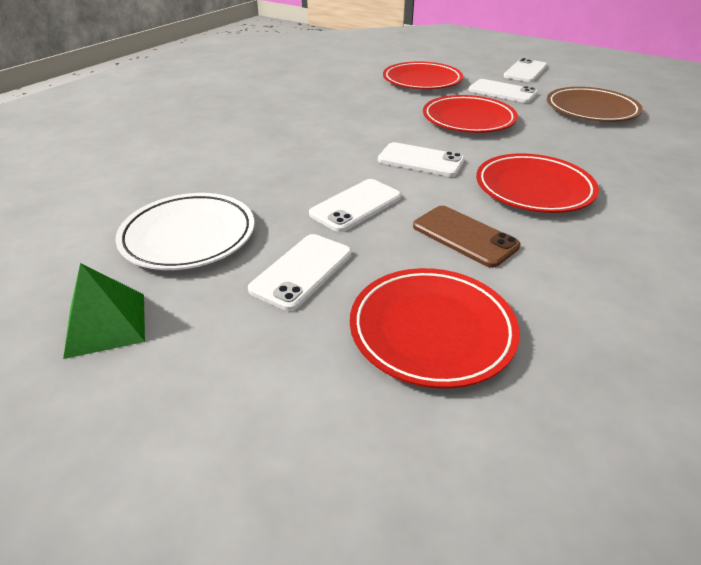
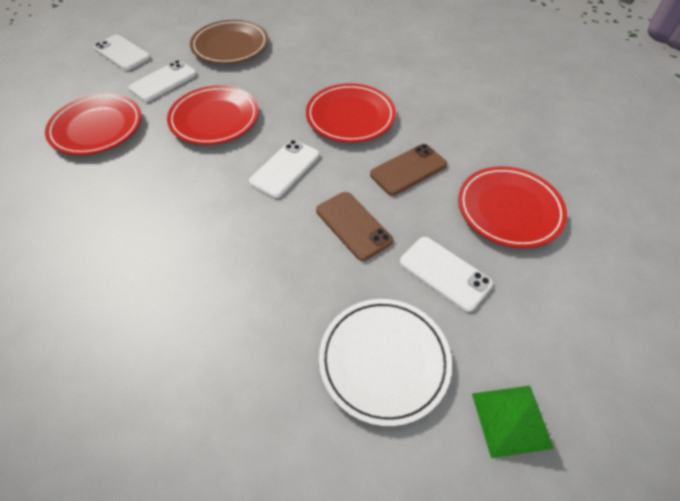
camera: 80 degrees left, 15 degrees up
(356, 205) = (353, 225): white phone -> brown phone

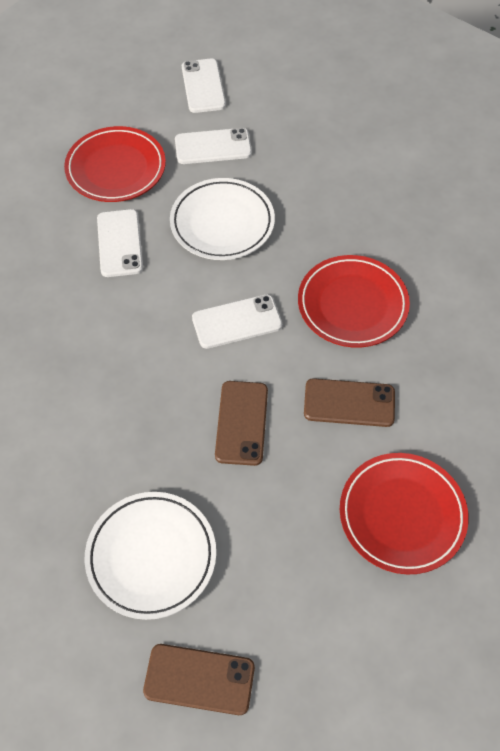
camera: 40 degrees right, 5 degrees up
(214, 119) = (222, 223): red plate -> white plate
(230, 46) = (313, 137): brown plate -> none
(445, 273) = (275, 526): white phone -> white phone (120, 243)
(511, 420) = (199, 679): green pyramid -> brown phone

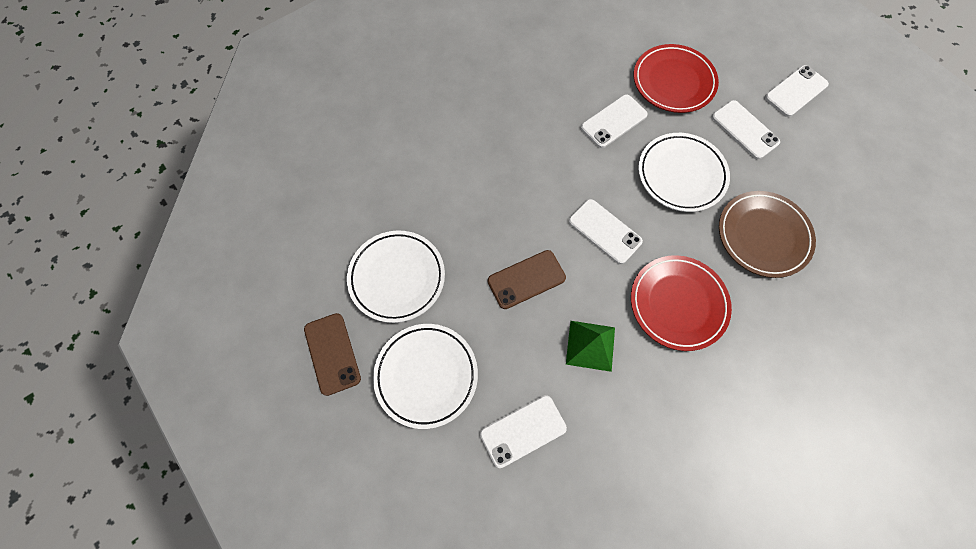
camera: 60 degrees right, 10 degrees up
(288, 583) = (426, 375): none -> white plate
(329, 199) = (763, 236): none -> brown plate
(349, 403) = (590, 345): brown phone -> green pyramid
(402, 515) = (523, 431): red plate -> white phone

